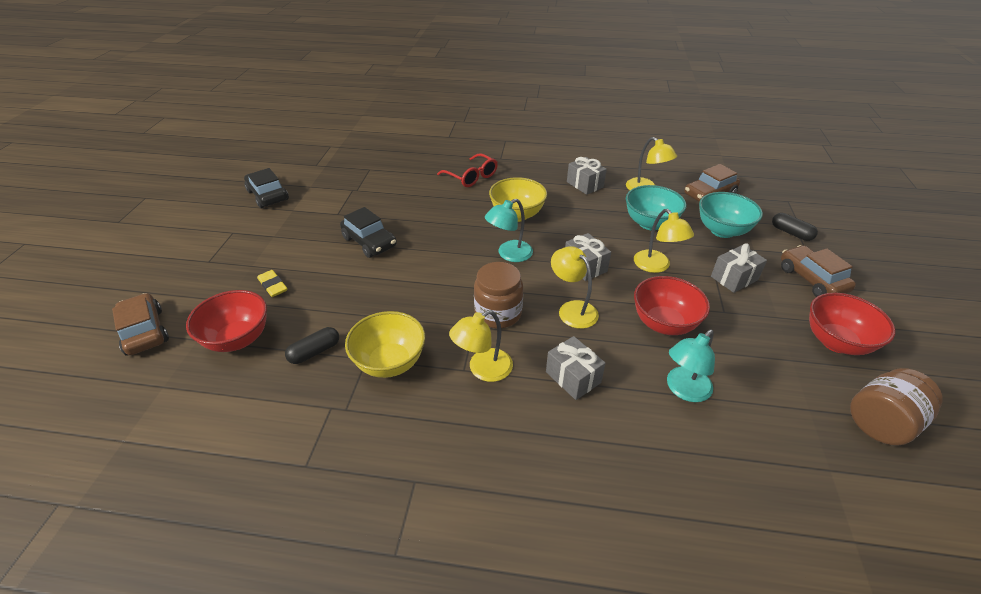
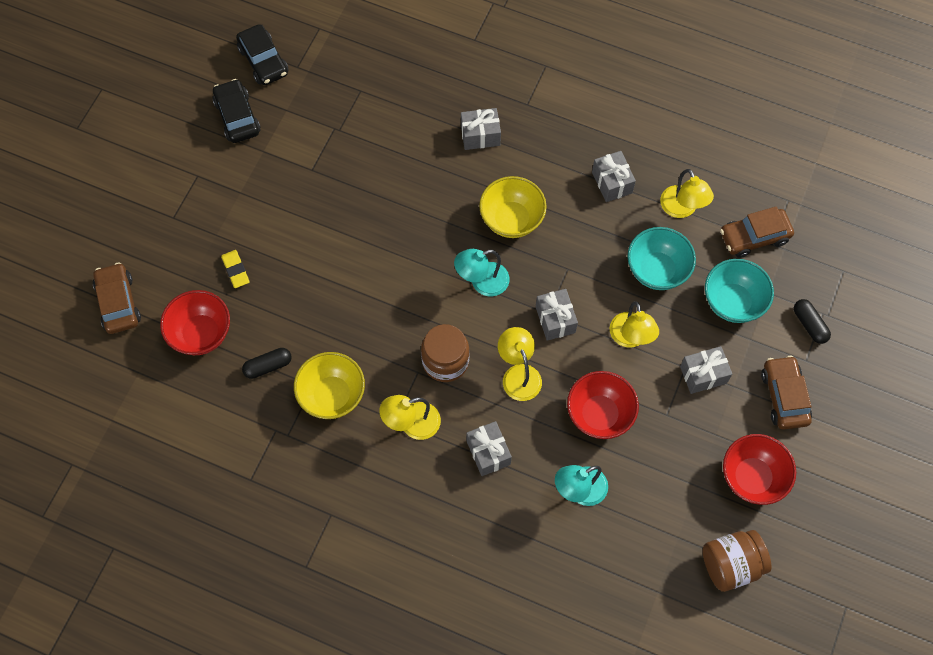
camera: 15 degrees right, 25 degrees up
(369, 242) = (339, 227): black car -> black car (263, 61)
(472, 177) = (480, 135): red glasses -> grey gift

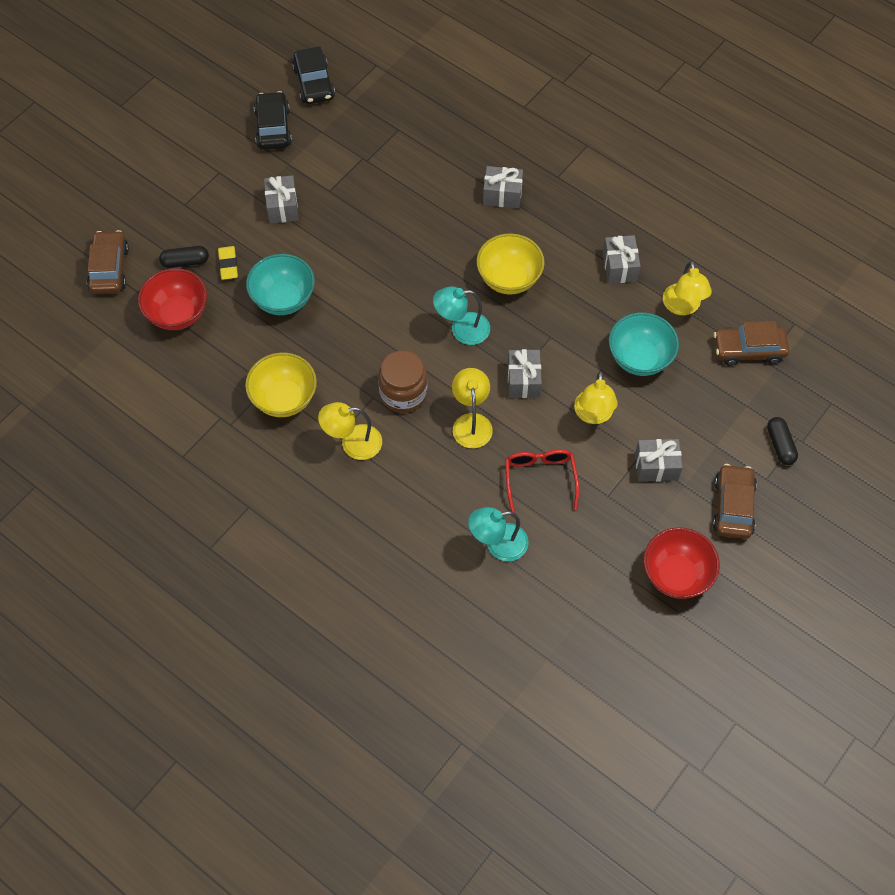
camera: 15 degrees right, 5 degrees down
(268, 366) = (231, 358): black capsule -> black capsule (185, 262)
(488, 452) = (419, 487): grey gift -> grey gift (282, 207)
(599, 414) = (540, 478): red bowl -> red glasses
(731, 564) = (629, 651): brown jar -> none
(733, 302) = (707, 405): turquoise bowl -> turquoise bowl (283, 299)

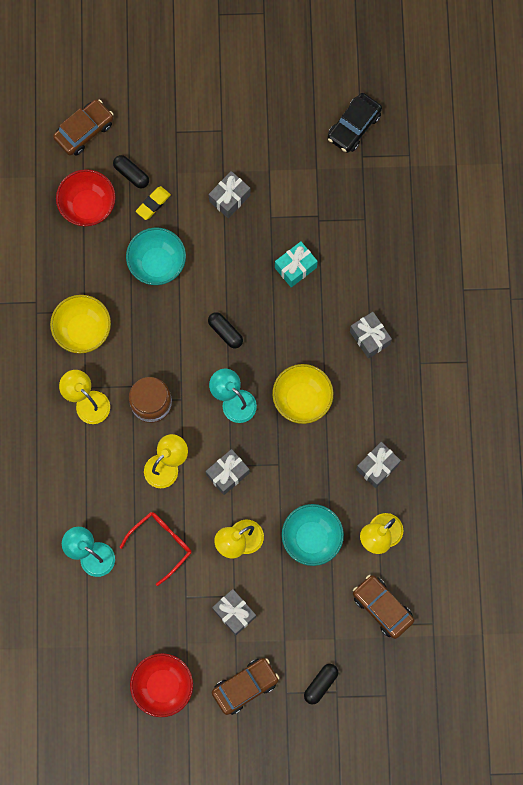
camera: 50 degrees right, 15 degrees up
(273, 128) = (290, 133): black car -> none
(390, 203) = (295, 267): none -> turquoise gift
(395, 292) = (225, 332): none -> black capsule

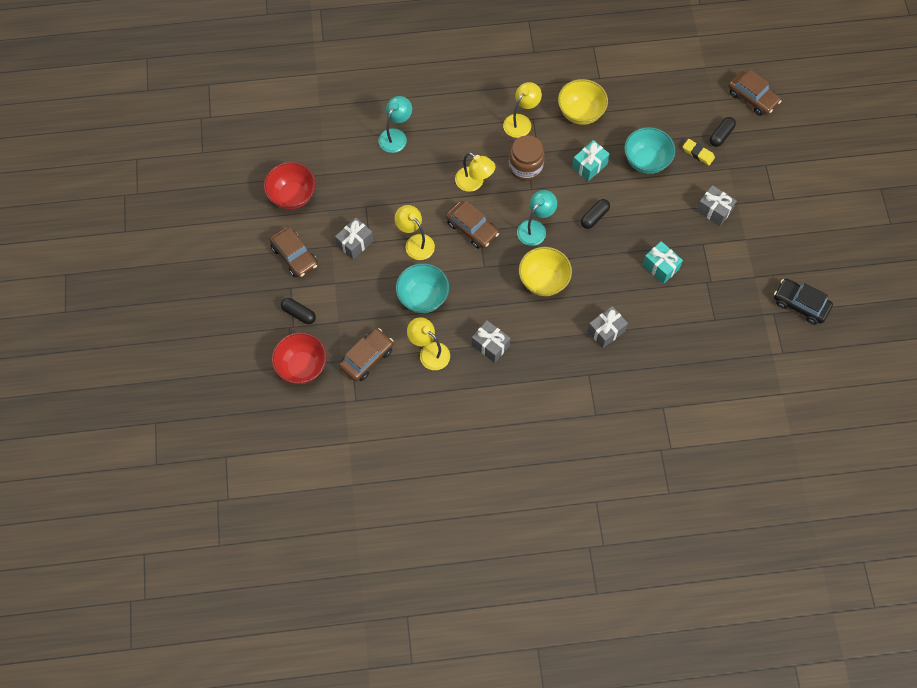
camera: 85 degrees right, 10 degrees down
(88, 206) = (687, 106): red bowl -> red bowl (302, 366)
(157, 329) = (589, 166): none -> turquoise gift
(161, 544) = (409, 185): red glasses -> none
(227, 474) = (472, 229): grey gift -> brown car

